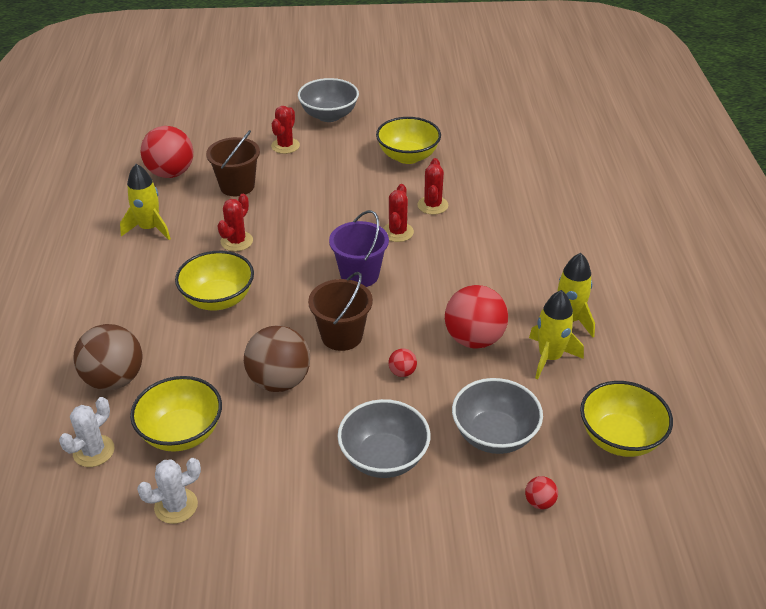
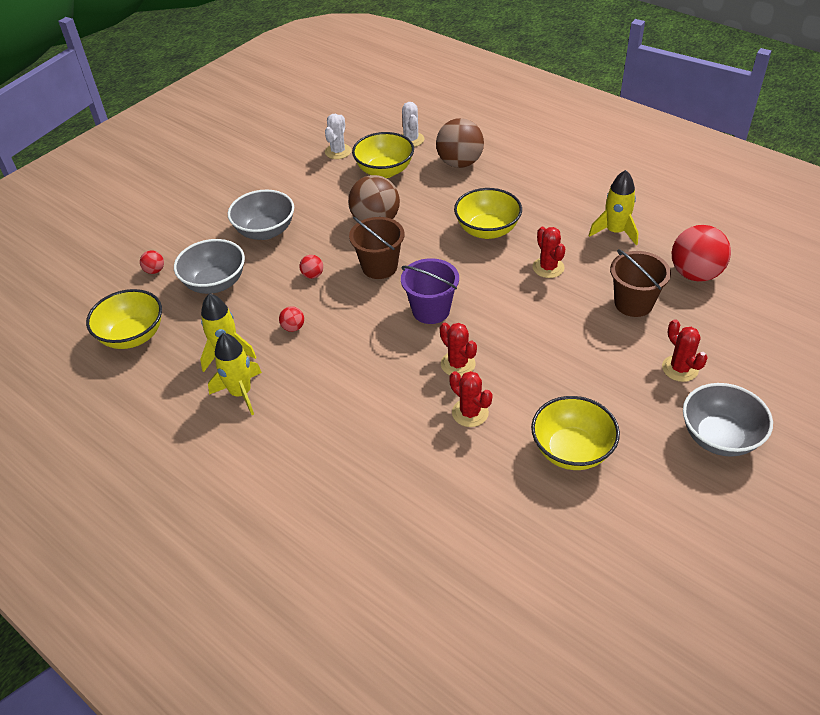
camera: 135 degrees right, 5 degrees up
(474, 339) = (293, 327): red ball -> red ball, size x0.44

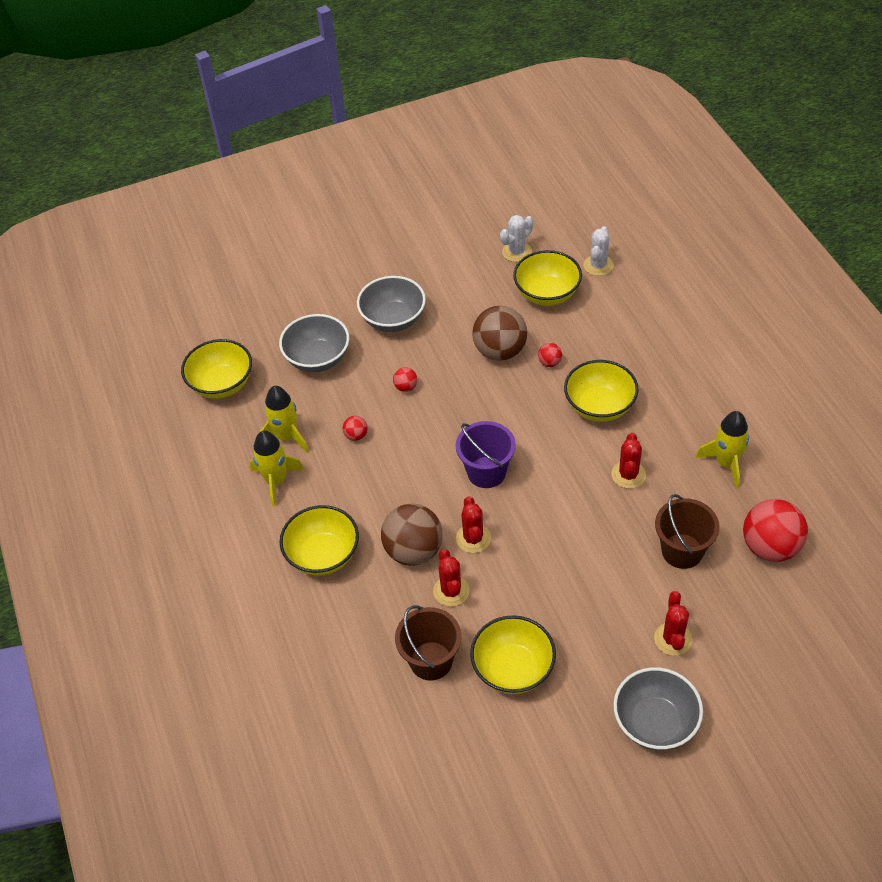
camera: 30 degrees right, 5 degrees up
(155, 270) = (275, 323): red ball -> red ball (549, 362)
(330, 435) = (323, 555): none -> yellow bowl
(379, 267) = (471, 404): brown bucket -> brown bucket (431, 661)
(459, 163) = (627, 314): brown ball -> brown ball (413, 551)

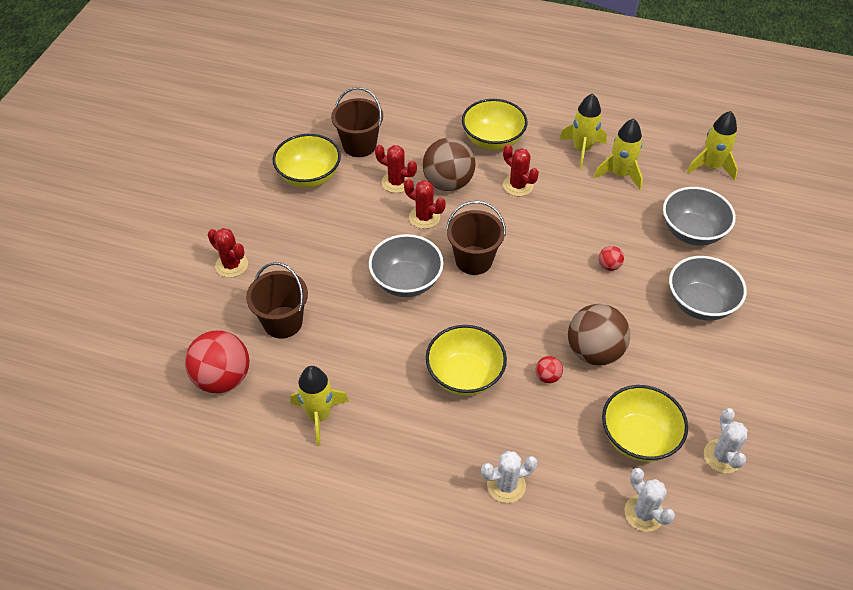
camera: 125 degrees right, 0 degrees up
(222, 384) = (711, 167): yellow bowl -> yellow rocket
(356, 435) = (585, 210): red ball -> none
(486, 472) = (473, 260): purple bucket -> brown bucket
(628, 475) = (380, 342): red cactus -> red cactus (518, 185)
(655, 334) = (506, 485): none -> white cactus
(655, 723) = (196, 216): grey bowl -> grey bowl (406, 281)

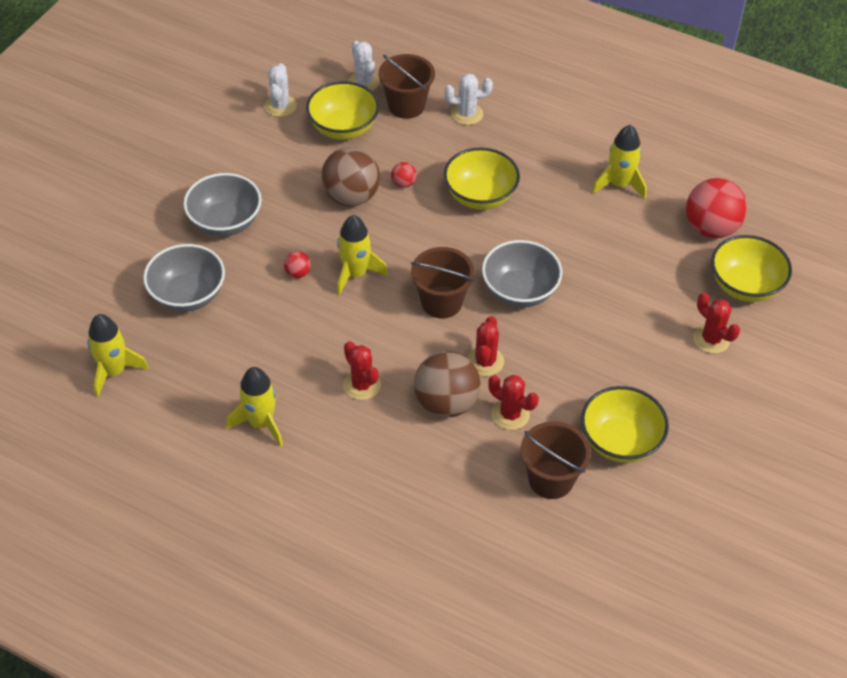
camera: 170 degrees left, 0 degrees up
(283, 322) = (653, 270): brown bucket -> brown bucket (406, 105)
(424, 217) = (485, 361): red cactus -> red cactus turned 60 degrees clockwise
(493, 140) = (371, 457): yellow bowl -> yellow bowl (745, 286)
(620, 174) = (230, 380): yellow rocket -> yellow rocket (355, 274)

